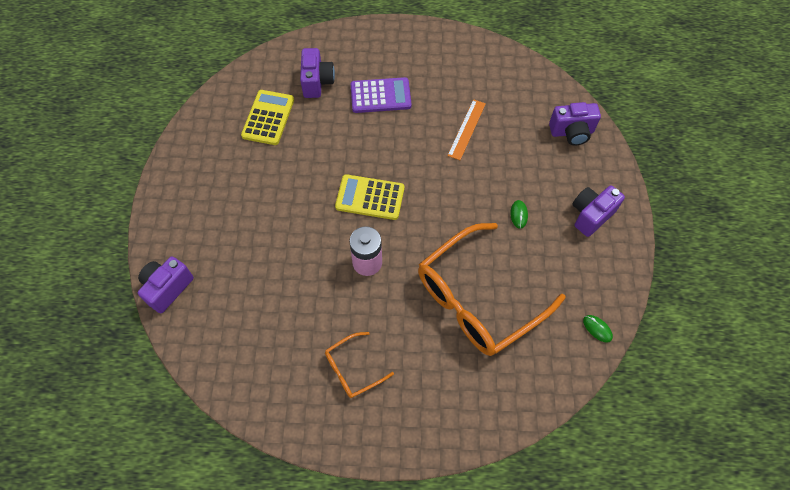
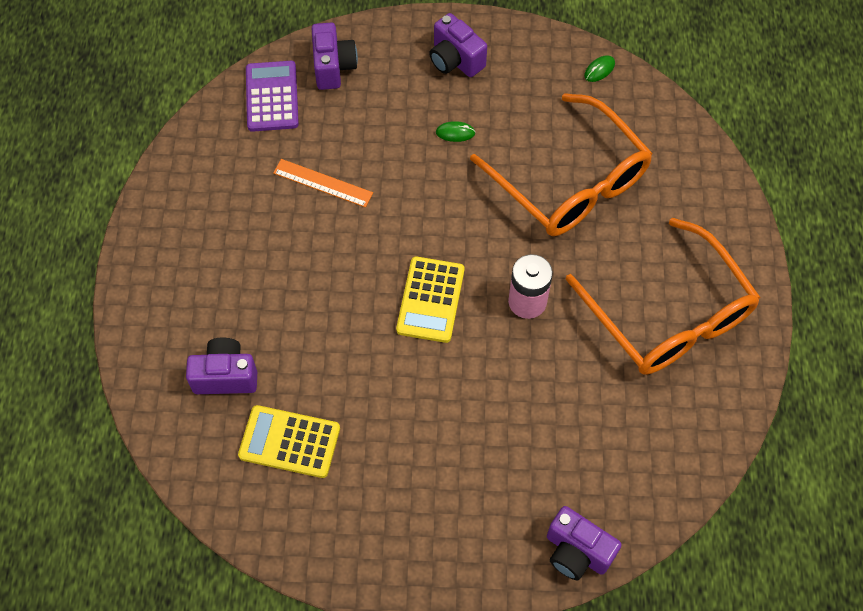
camera: 90 degrees left, 0 degrees up
(352, 369) = (669, 315): orange glasses -> orange glasses, size x2.19
(380, 96) = (258, 288): purple calculator -> purple calculator (272, 97)

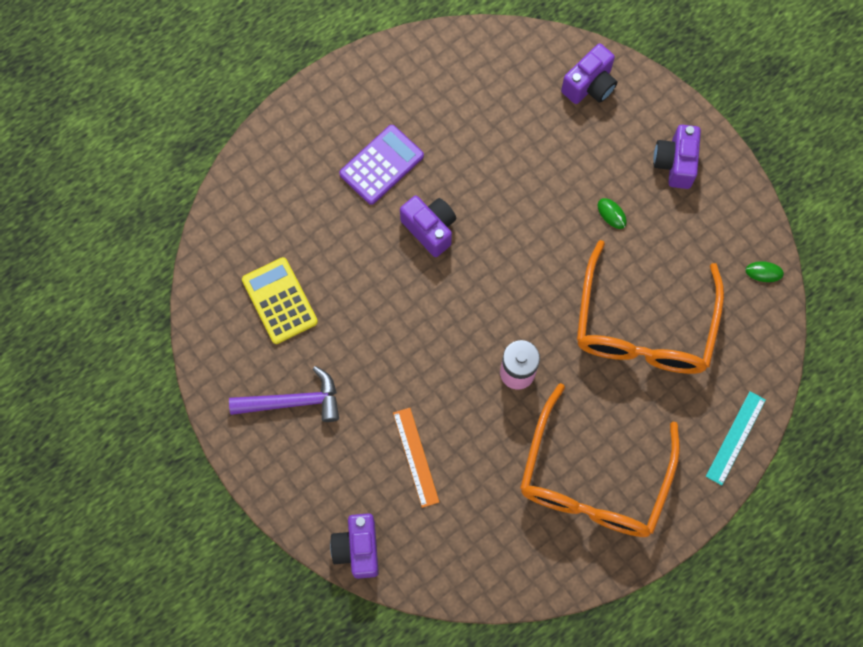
camera: 50 degrees right, 10 degrees up
(226, 376) = (291, 221): purple camera -> purple camera (430, 229)
(272, 97) = (526, 66): purple calculator -> purple calculator (381, 165)
(323, 183) = (488, 159): orange ruler -> orange ruler (416, 457)
(393, 503) = (293, 402): none -> purple hammer
(430, 300) = (461, 306): yellow calculator -> none
(718, 189) = (735, 437): none -> turquoise ruler

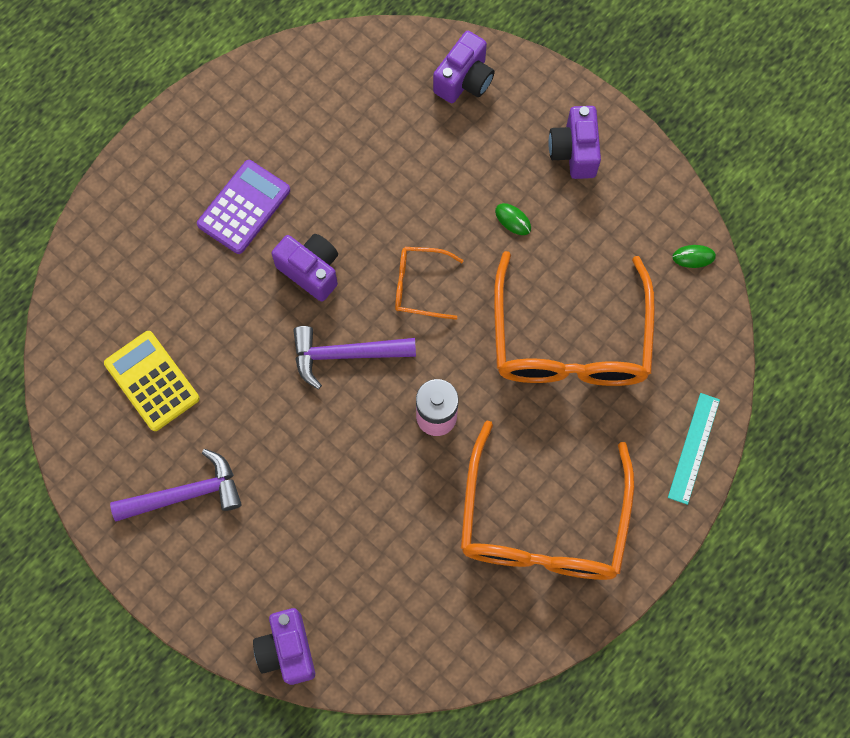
camera: 10 degrees left, 0 degrees up
(416, 457) = (337, 533): orange ruler -> none
(448, 306) = (346, 354): none -> purple hammer
(521, 257) = (419, 285): none -> orange glasses

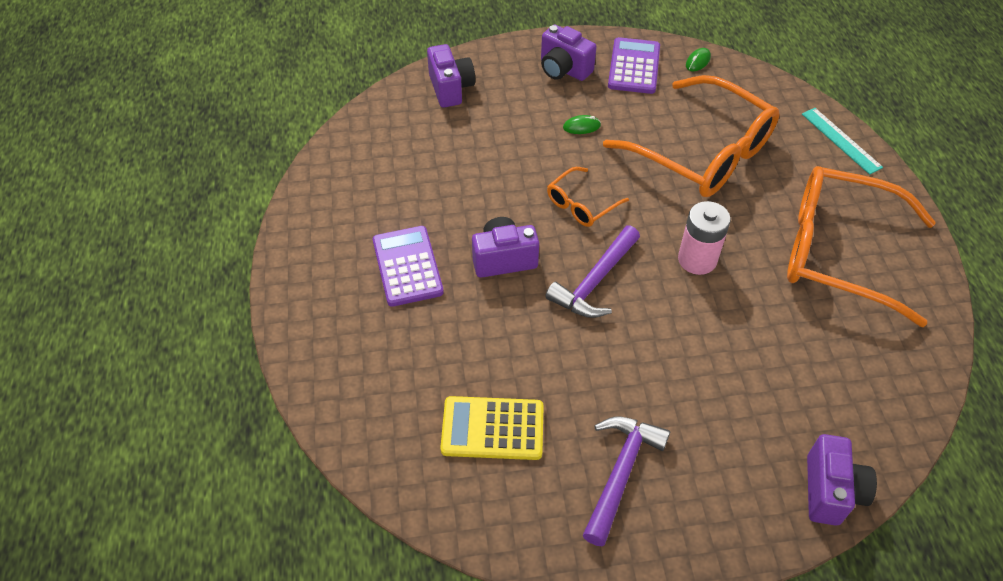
camera: 50 degrees left, 20 degrees down
(287, 650) = (830, 491): purple camera -> purple camera turned 105 degrees counterclockwise
(542, 523) = (838, 252): orange glasses -> orange glasses turned 150 degrees clockwise
(633, 207) = (634, 66): none -> purple calculator

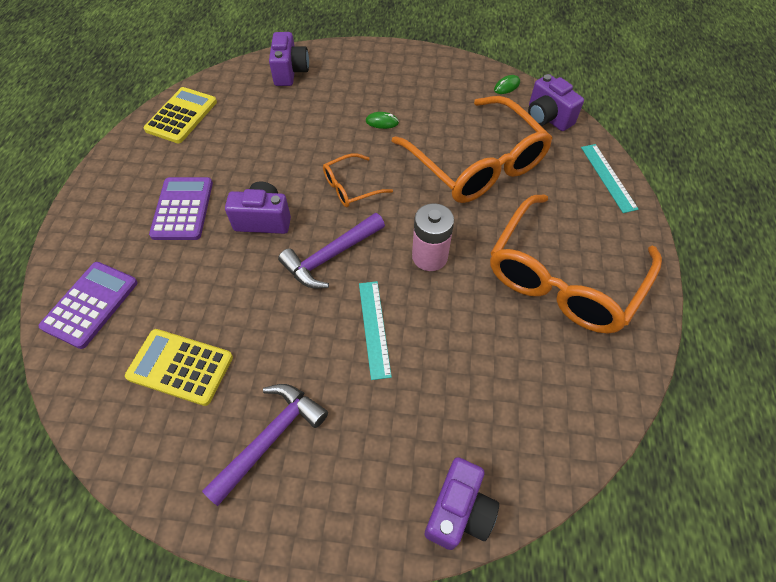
camera: 15 degrees right, 5 degrees up
(350, 163) = (181, 116): none -> yellow calculator
(563, 69) = (389, 73): purple camera -> purple camera (547, 118)
(634, 66) = (449, 81): purple calculator -> purple calculator (90, 304)
(673, 343) = (374, 328): none -> turquoise ruler
(838, 252) = (563, 278): orange glasses -> orange glasses turned 90 degrees counterclockwise

